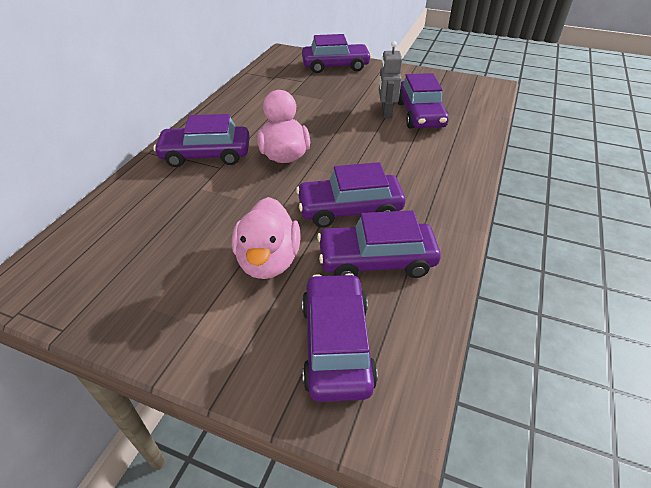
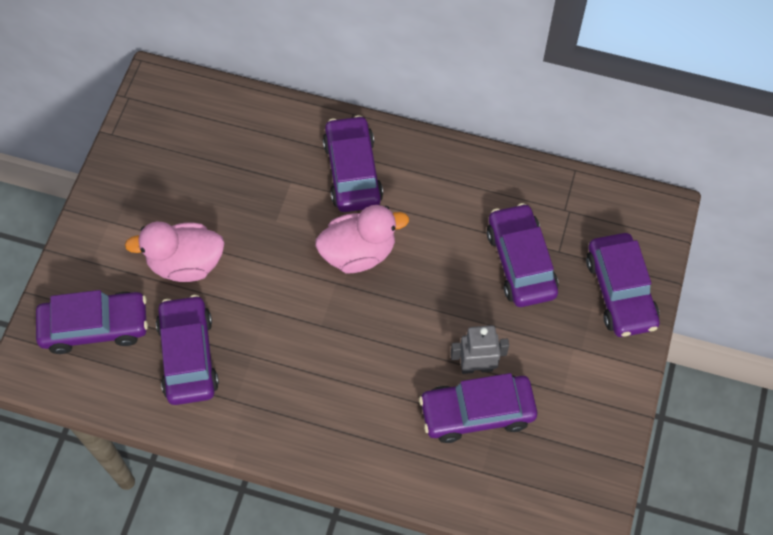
camera: 85 degrees right, 20 degrees up
(349, 209) = (263, 329): purple car -> purple car (520, 262)

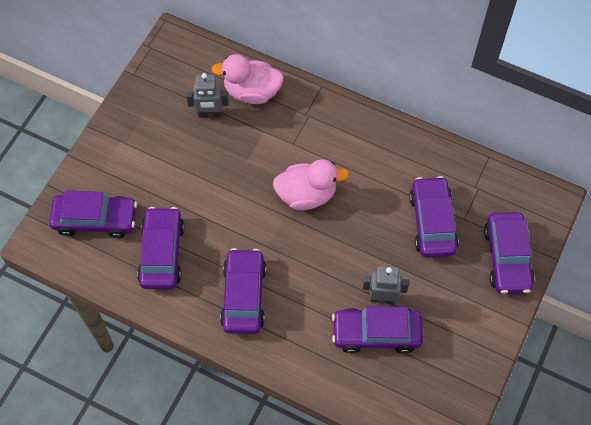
camera: 10 degrees right, 0 degrees up
(186, 263) = (172, 182): pink duck -> pink duck (252, 92)
(218, 170) = (210, 114): none -> grey robot
(352, 172) = (313, 131): purple car -> purple car (244, 296)

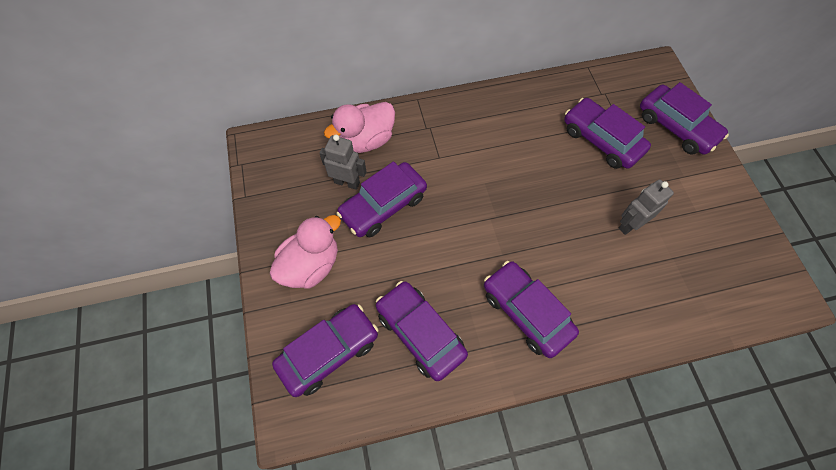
camera: 40 degrees left, 0 degrees up
(210, 114) = (347, 182): grey robot -> grey robot turned 120 degrees counterclockwise
(306, 195) = (490, 189): pink duck -> pink duck (311, 265)
(376, 333) = (655, 256): purple car -> purple car (383, 206)

